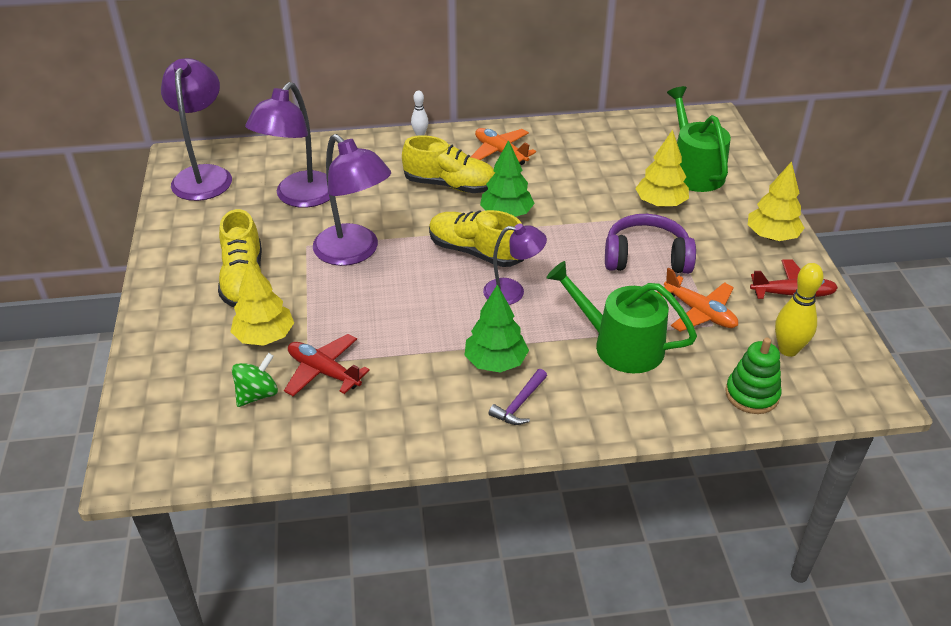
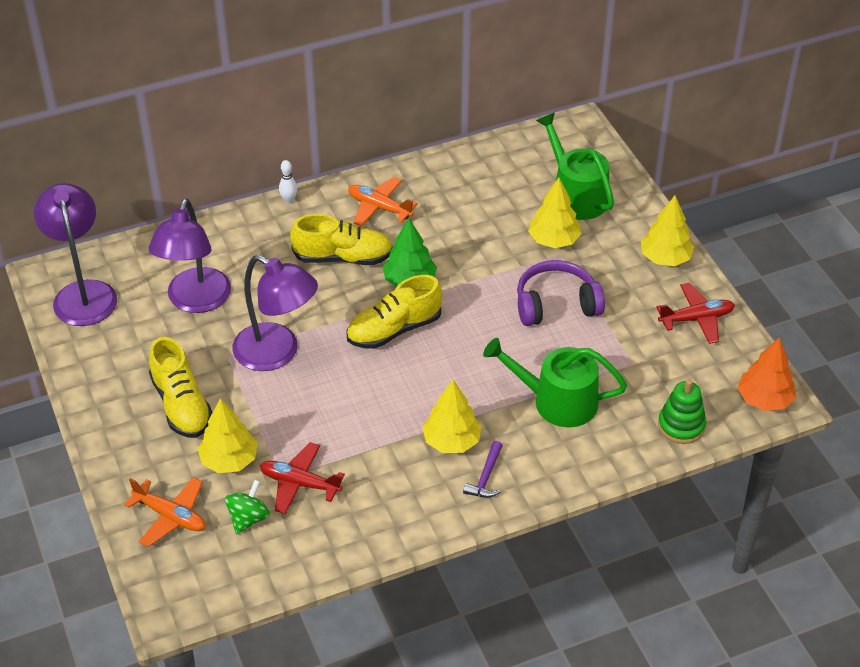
camera: 15 degrees left, 5 degrees up
(475, 252) = (394, 329): yellow shoe -> yellow shoe turned 45 degrees counterclockwise
(495, 362) = (451, 441): green tree -> yellow tree
(513, 292) = (444, 366): purple lamp -> none
(699, 312) = (618, 353): orange plane -> orange plane (170, 516)
(788, 350) = (703, 375): yellow bowling pin -> none
(854, 386) = (764, 400): none -> orange tree

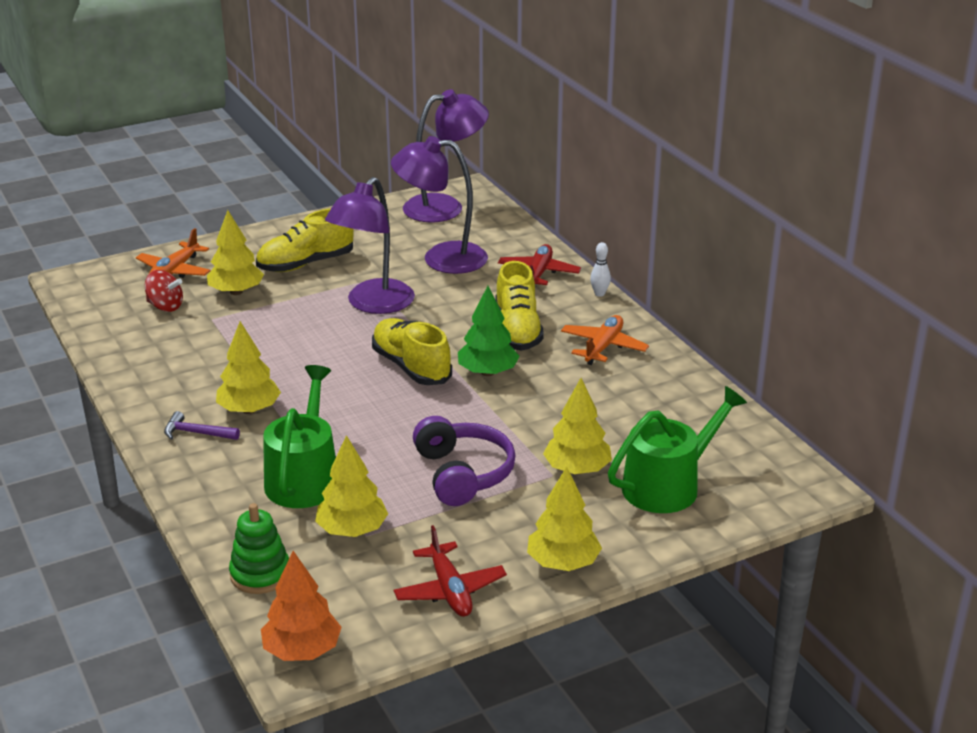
camera: 85 degrees right, 15 degrees down
(248, 518) = (165, 306): green spinning top -> red spinning top
(300, 483) = (203, 328): red plane -> red plane (538, 274)
(627, 371) = (352, 530): none -> yellow tree

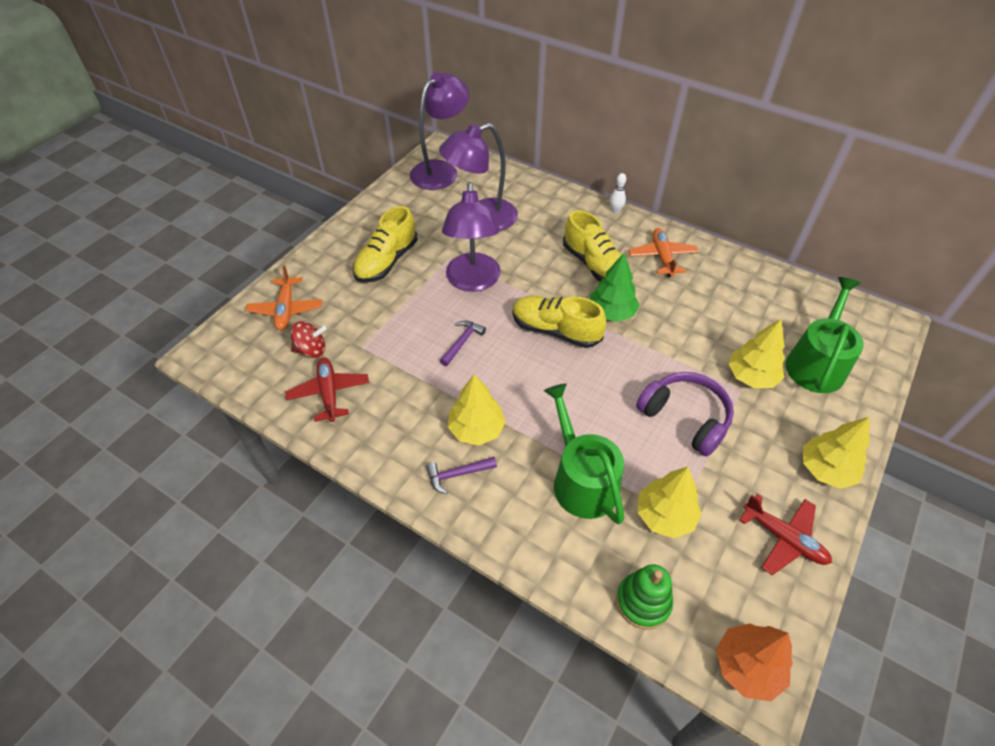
camera: 30 degrees left, 20 degrees up
(236, 292) = (357, 311): yellow tree -> none
(308, 345) = (462, 342): none -> purple hammer
(538, 274) = (560, 208): red plane -> red plane (329, 393)

